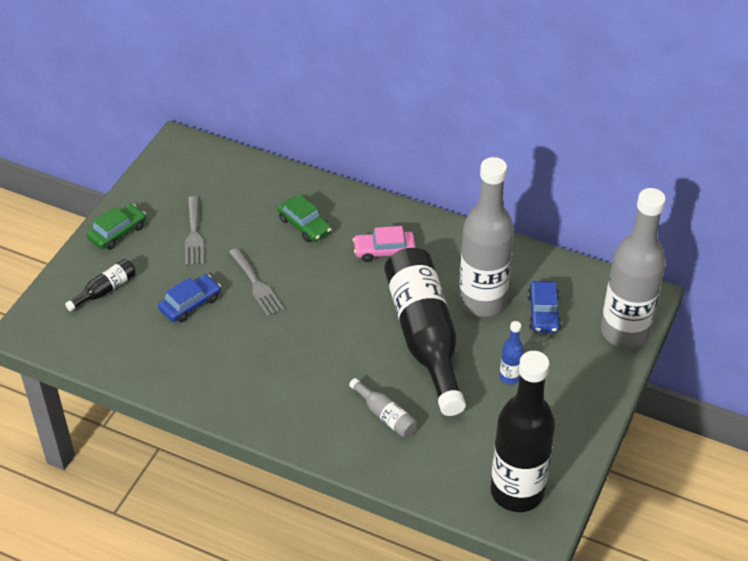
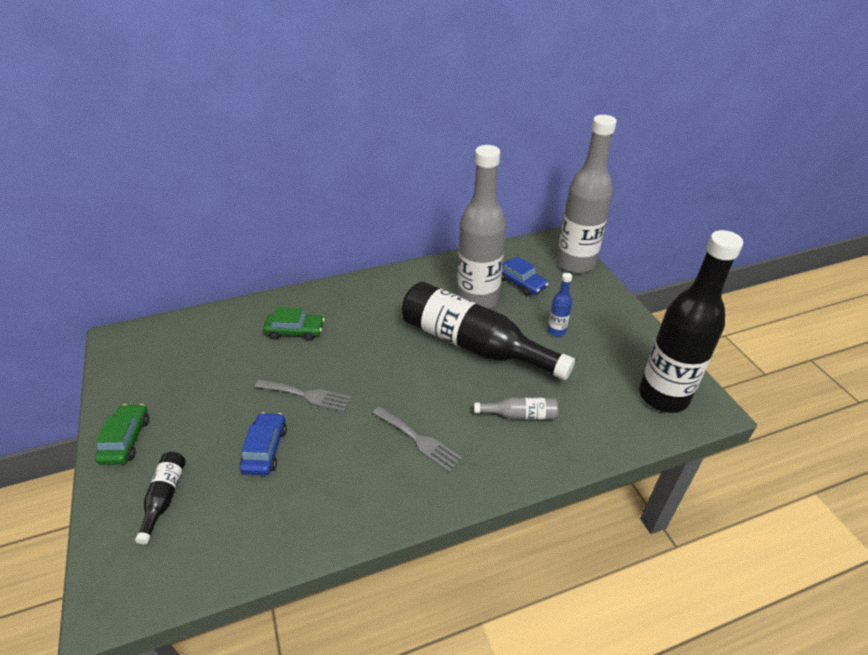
camera: 45 degrees left, 5 degrees down
(194, 234) = (206, 394): grey fork -> grey fork (418, 440)
(384, 251) = (375, 311): pink car -> none

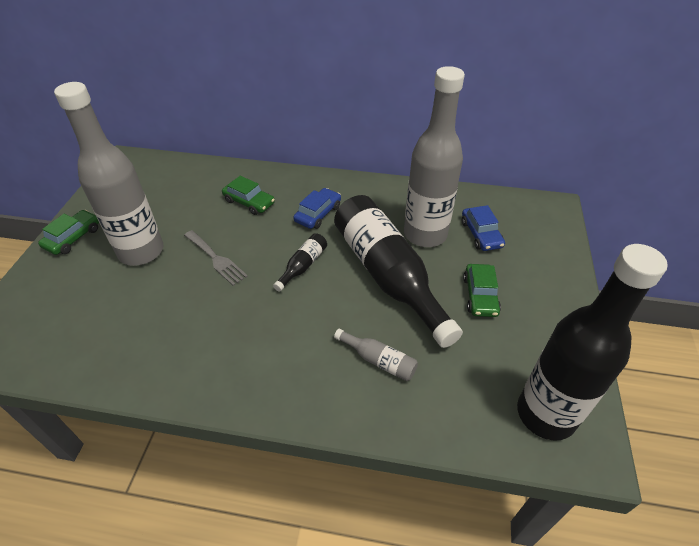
camera: 30 degrees right, 5 degrees up
(165, 497) = (62, 293): black bottle -> black bottle (303, 266)
(265, 449) = (153, 289): blue car -> blue car (318, 214)
(418, 440) = (272, 339): grey fork -> none
(556, 331) = (480, 296): blue bottle -> green car
(575, 264) = (555, 236): grey bottle -> grey bottle (141, 252)

